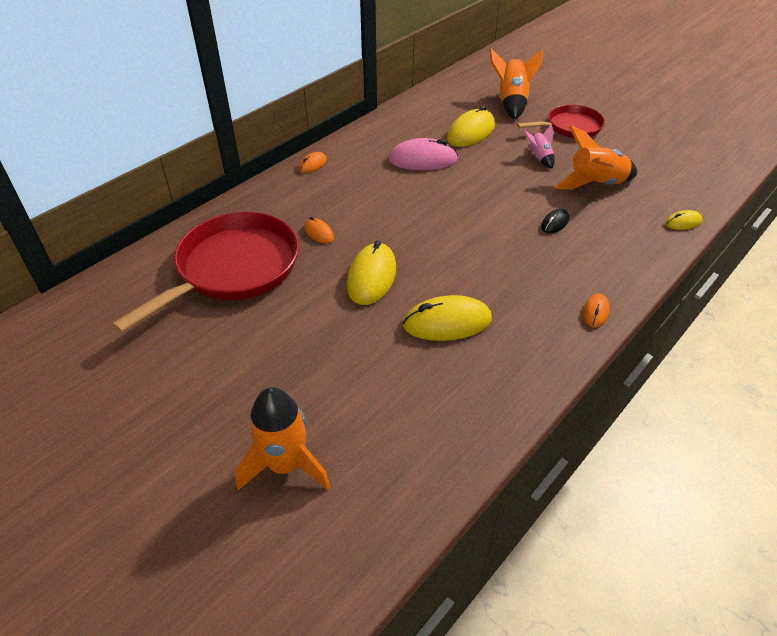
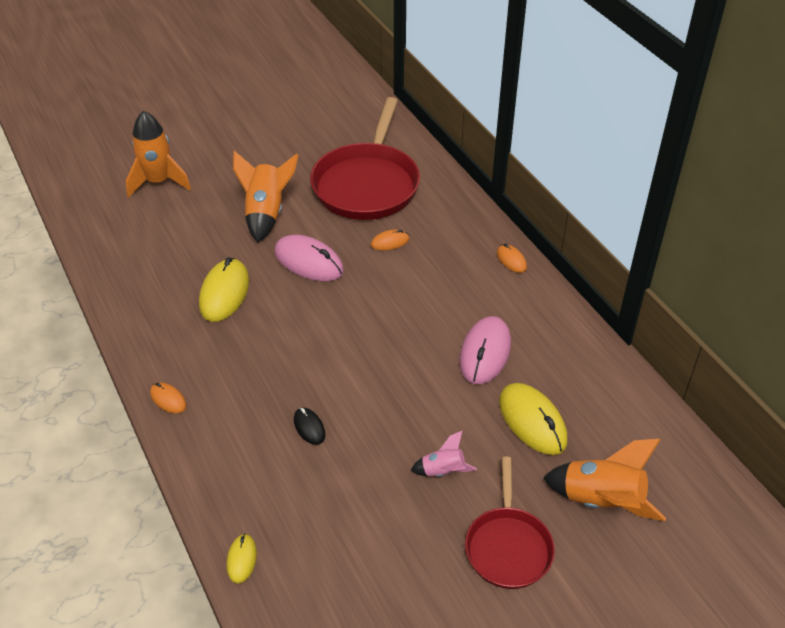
camera: 110 degrees right, 0 degrees up
(233, 269) = (367, 184): red pan -> red pan turned 45 degrees clockwise
(371, 277) = (309, 262): yellow mouse -> pink mouse
(595, 184) = (359, 505): orange rocket -> orange rocket (266, 213)

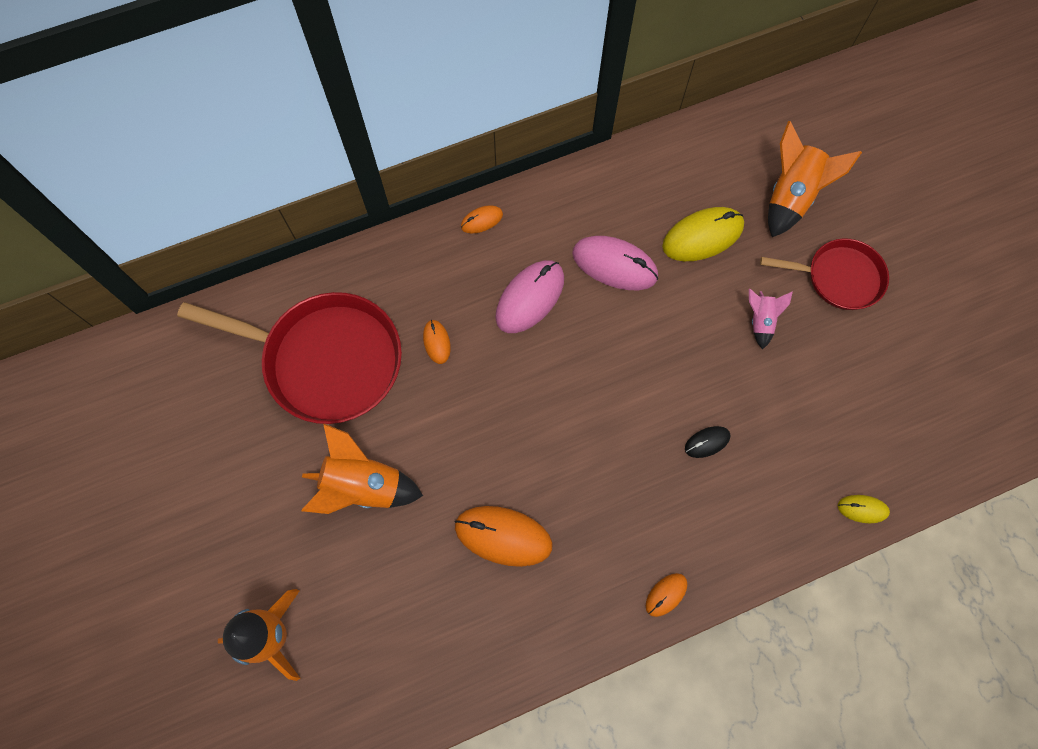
camera: 85 degrees left, 25 degrees up
(224, 293) = (503, 536): yellow mouse -> orange mouse
(309, 262) = (460, 435): pink mouse -> pink mouse (530, 298)

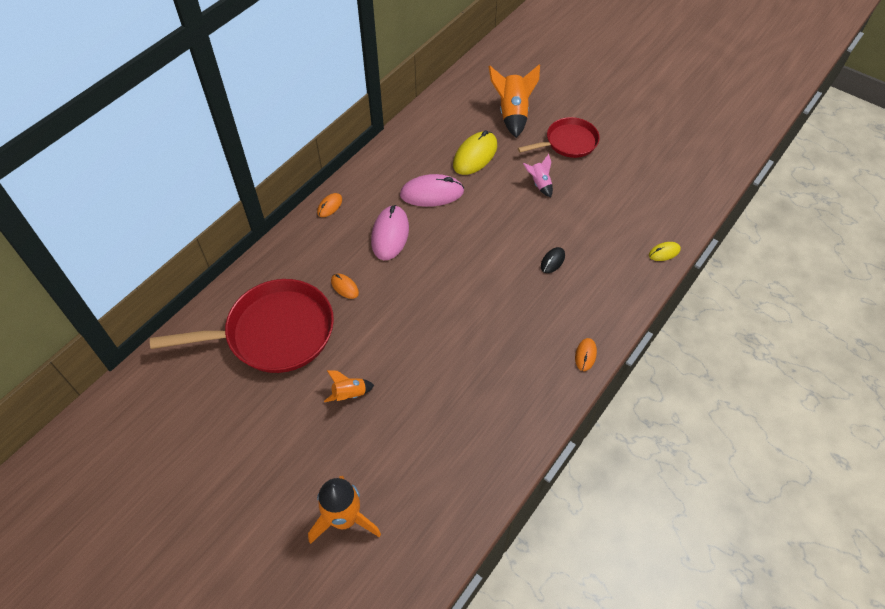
camera: 30 degrees left, 15 degrees down
(363, 486) = (349, 394): orange rocket -> orange rocket, size x0.55
(503, 536) = (462, 375): orange mouse -> none

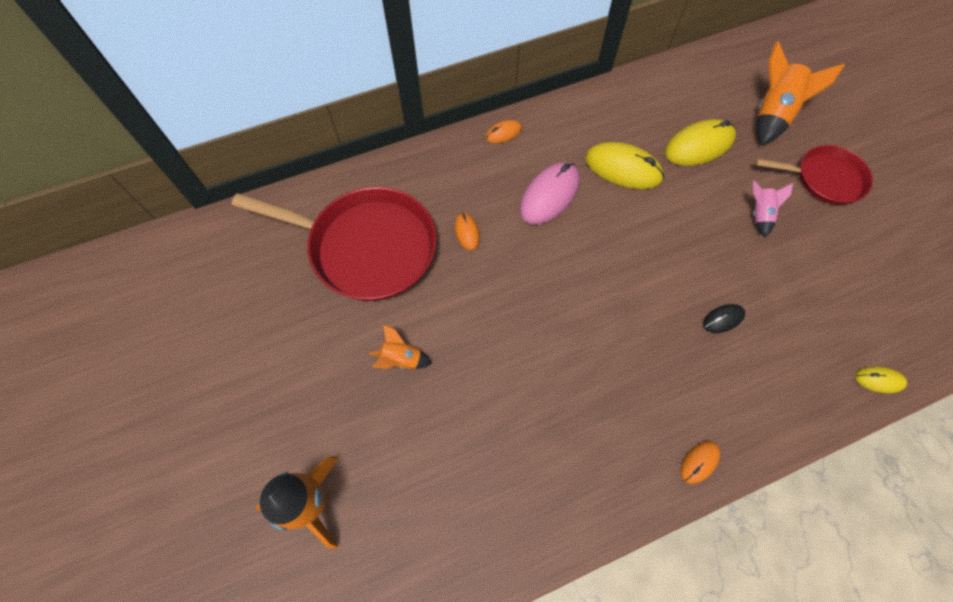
camera: 30 degrees right, 10 degrees up
(432, 193) = (623, 168): pink mouse -> yellow mouse

